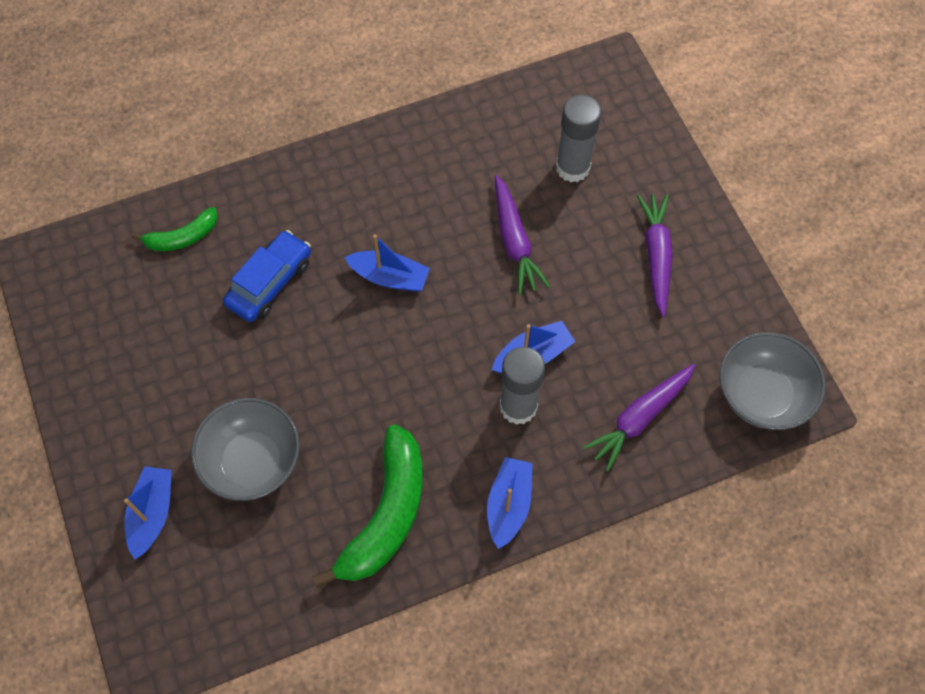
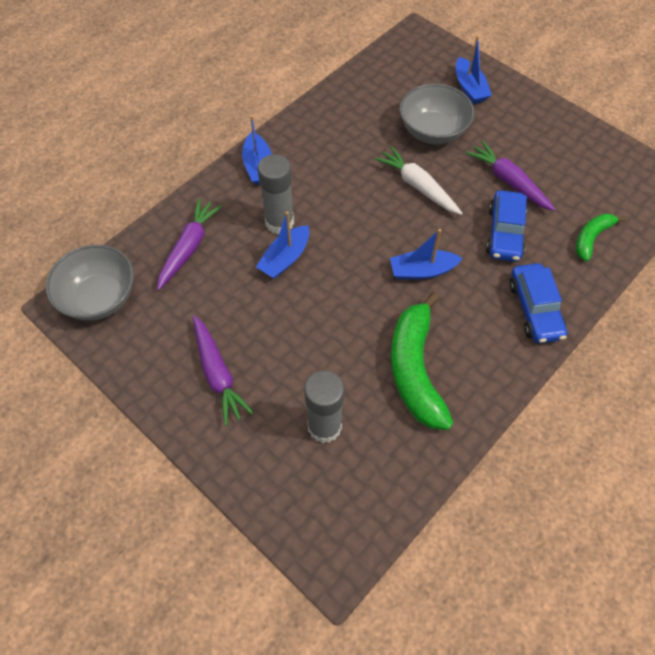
camera: 155 degrees right, 5 degrees down
(303, 190) = (534, 309): none -> blue car
(326, 385) = (417, 186): none -> white carrot
(386, 514) = (332, 135): green banana -> green banana (415, 369)
(514, 241) = (341, 338): purple carrot -> purple carrot (508, 181)

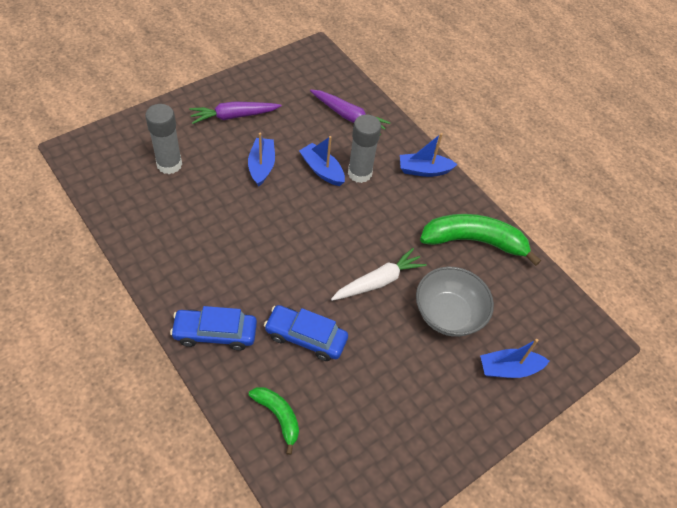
camera: 95 degrees right, 5 degrees down
(99, 298) = (317, 66): grey bowl -> none
(415, 369) = (192, 229): green banana -> green banana (474, 241)
(422, 271) = (282, 258): blue boat -> blue boat (261, 166)
(508, 181) = (368, 363): purple carrot -> none

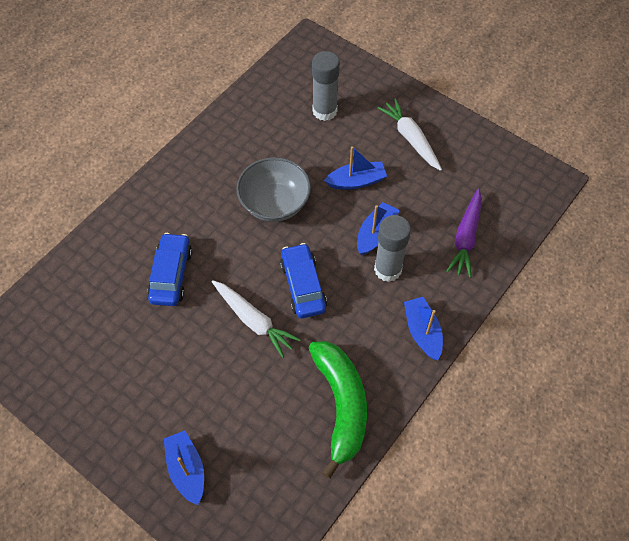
camera: 80 degrees right, 5 degrees up
(215, 333) = (156, 205): blue car -> blue car (303, 286)
(234, 116) = (410, 139): purple carrot -> white carrot
(278, 416) = (88, 276): green banana -> none
(448, 314) = (235, 396): grey bowl -> grey bowl (275, 203)

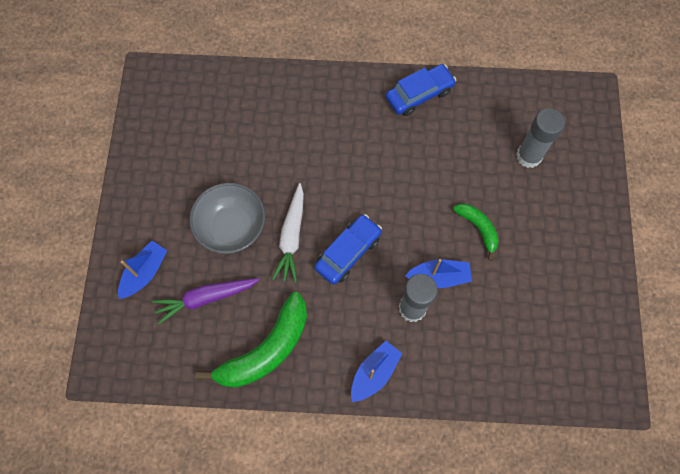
camera: 55 degrees right, 10 degrees up
(171, 275) = (287, 151): blue car -> blue car (419, 94)
(275, 203) = (406, 180): grey bowl -> grey bowl (231, 227)
(356, 181) = (478, 228): blue boat -> green banana
(410, 139) = (559, 244): white carrot -> none
(466, 238) = (492, 354): purple carrot -> purple carrot (206, 298)

